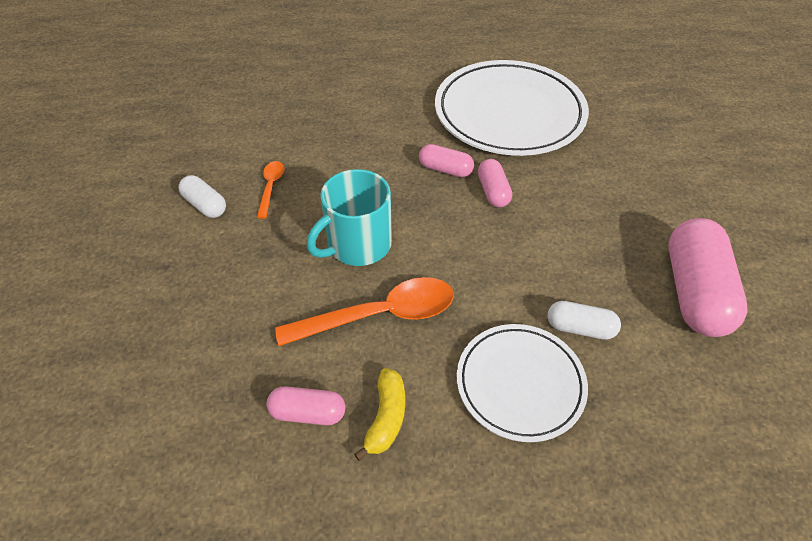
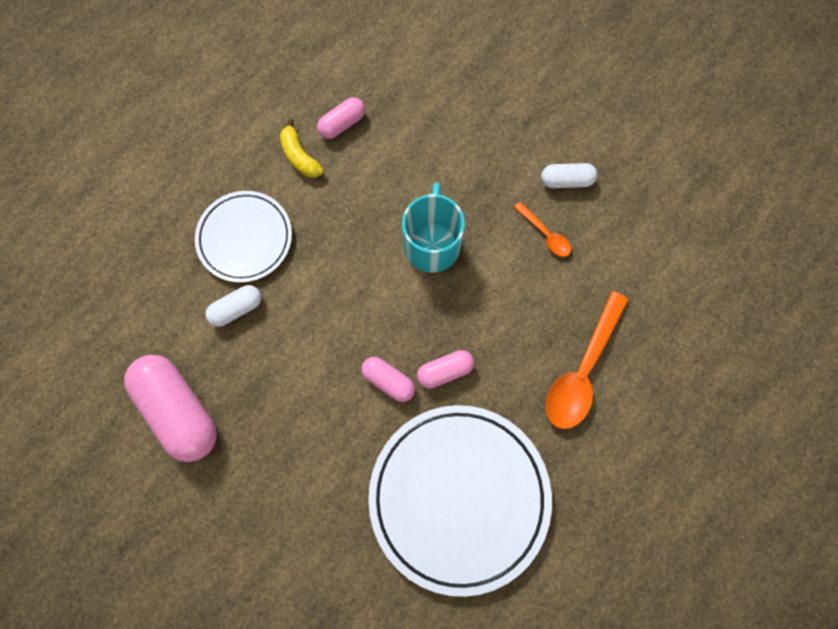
camera: 135 degrees right, 25 degrees up
(379, 315) = (364, 208): orange spoon -> orange spoon (582, 369)

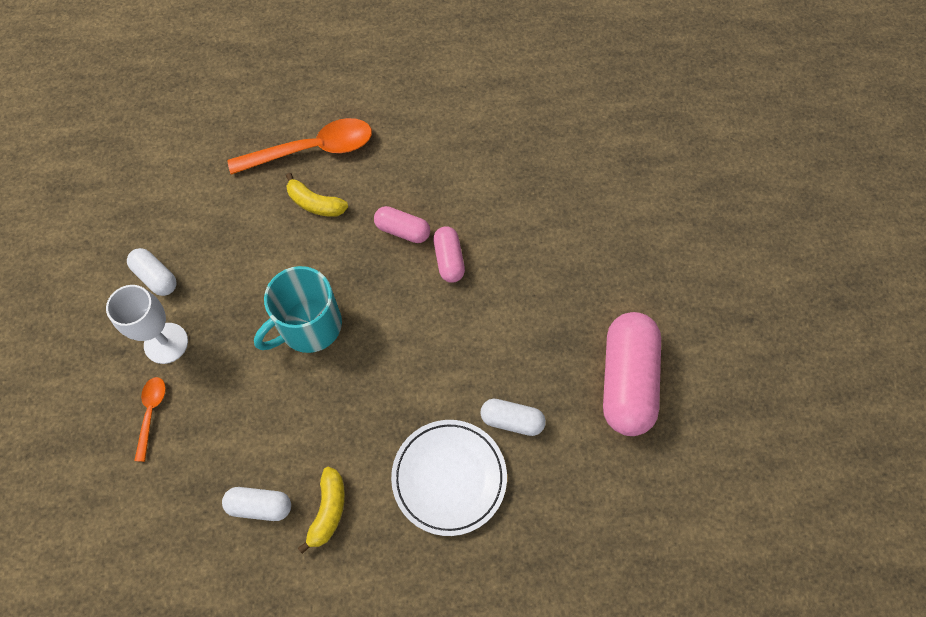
camera: 135 degrees left, 10 degrees down
(342, 124) = (260, 506): pink capsule -> white capsule
(459, 496) = (478, 151): white plate -> none
(506, 151) = (166, 343): none -> white goblet
(528, 330) = (315, 203): none -> yellow banana
(545, 234) = (222, 254): orange spoon -> orange spoon (151, 413)

